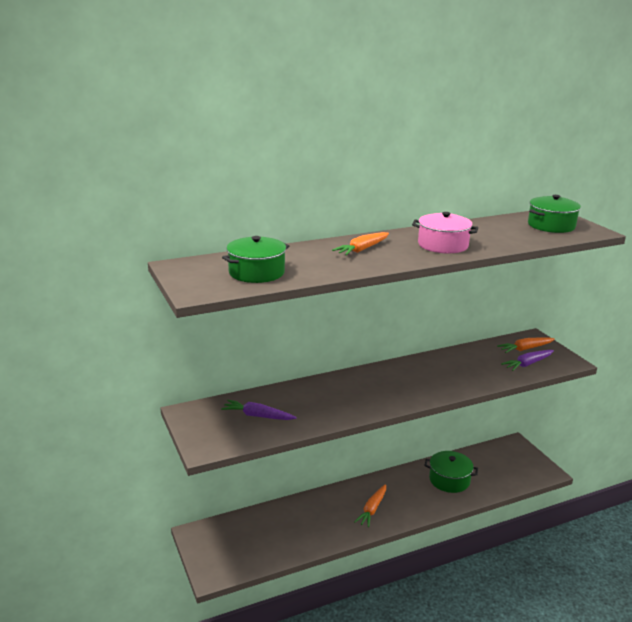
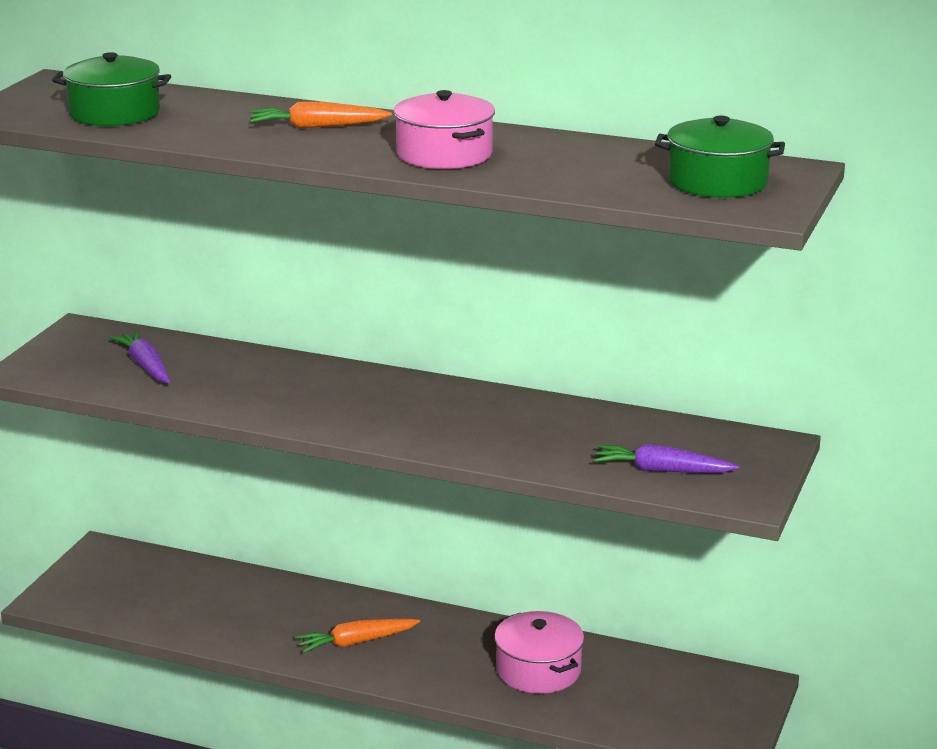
camera: 45 degrees right, 0 degrees up
(449, 480) = (538, 670): green pot -> pink pot
(525, 349) = (713, 452): orange carrot -> none

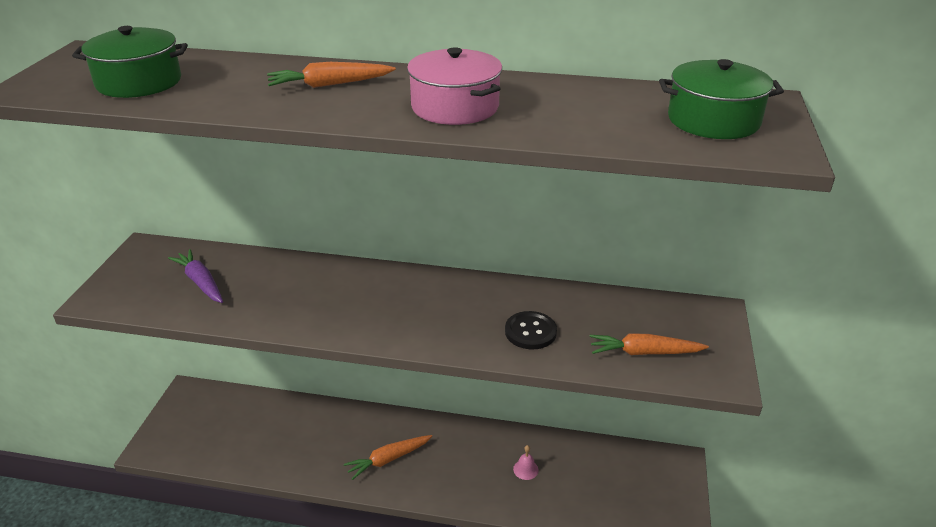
camera: 10 degrees left, 10 degrees up
(531, 441) = (530, 332): none -> black button
(538, 670) = (525, 469): pink pot -> pink bell
(661, 470) = (644, 352): purple carrot -> orange carrot

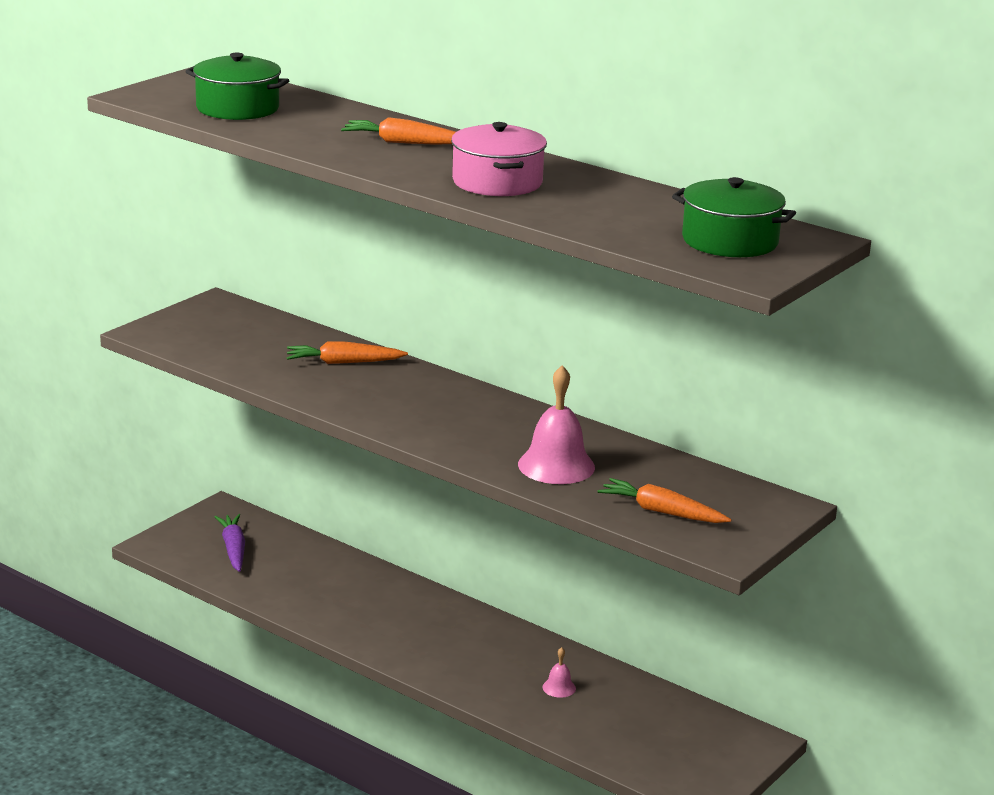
camera: 25 degrees right, 10 degrees down
(200, 282) = (253, 343): purple carrot -> purple carrot (233, 549)
(388, 459) = (405, 631): orange carrot -> orange carrot (343, 362)
(530, 332) = (556, 465): black button -> pink bell

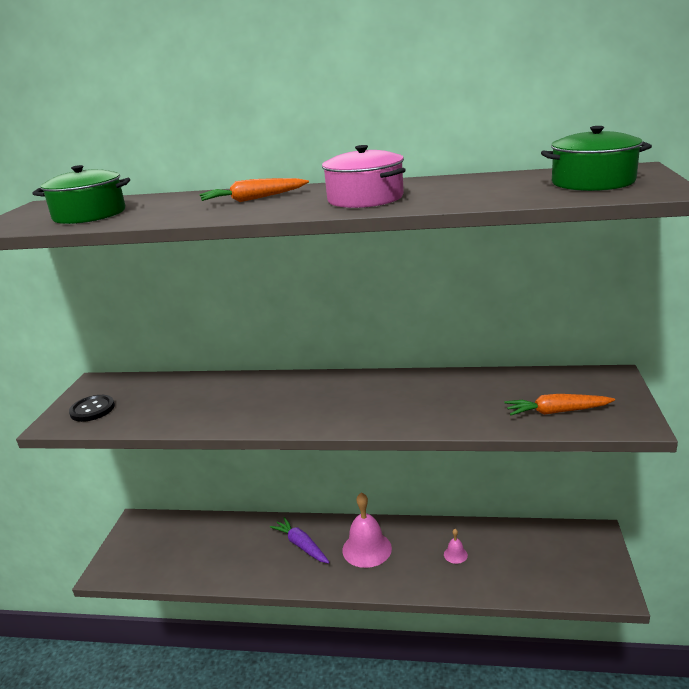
camera: 25 degrees left, 0 degrees up
(193, 332) = (92, 409): none -> black button
(233, 549) = (164, 549): purple carrot -> purple carrot (301, 545)
(343, 362) = (225, 391): orange carrot -> none
(556, 465) = (449, 407): pink bell -> pink bell (367, 549)

